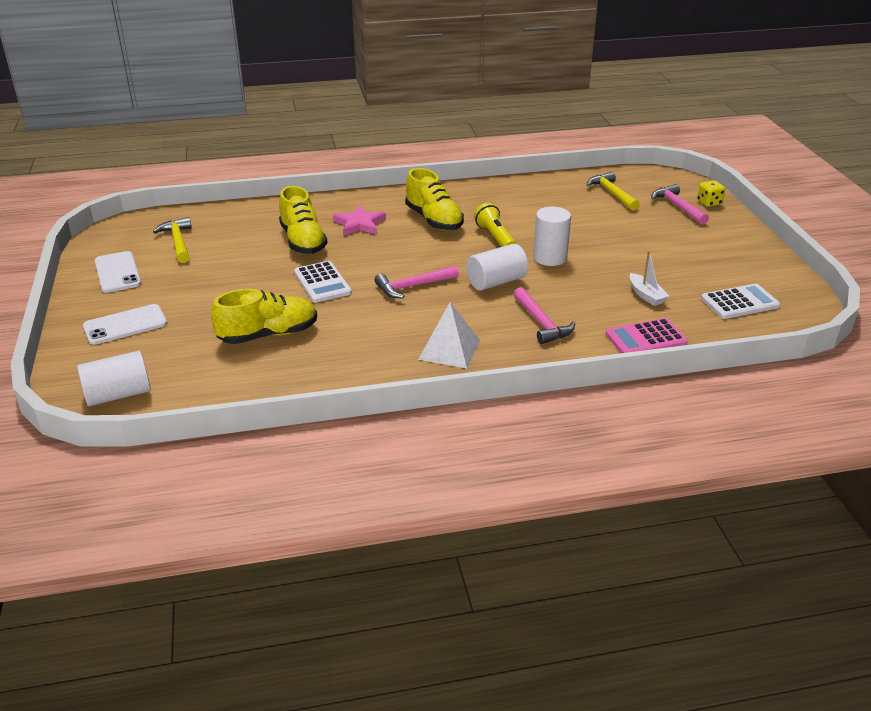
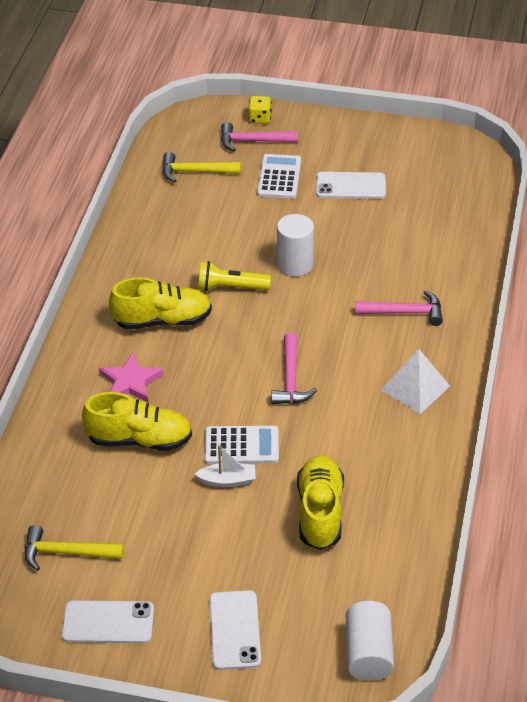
camera: 65 degrees left, 10 degrees up
(496, 282) = (317, 317): white cylinder -> none
(646, 295) = (397, 230): white boat -> white boat (227, 480)
(646, 338) = (463, 259): pink calculator -> none
(676, 260) = (350, 186): none -> white phone
(739, 302) = (439, 181): white calculator -> white calculator (279, 177)

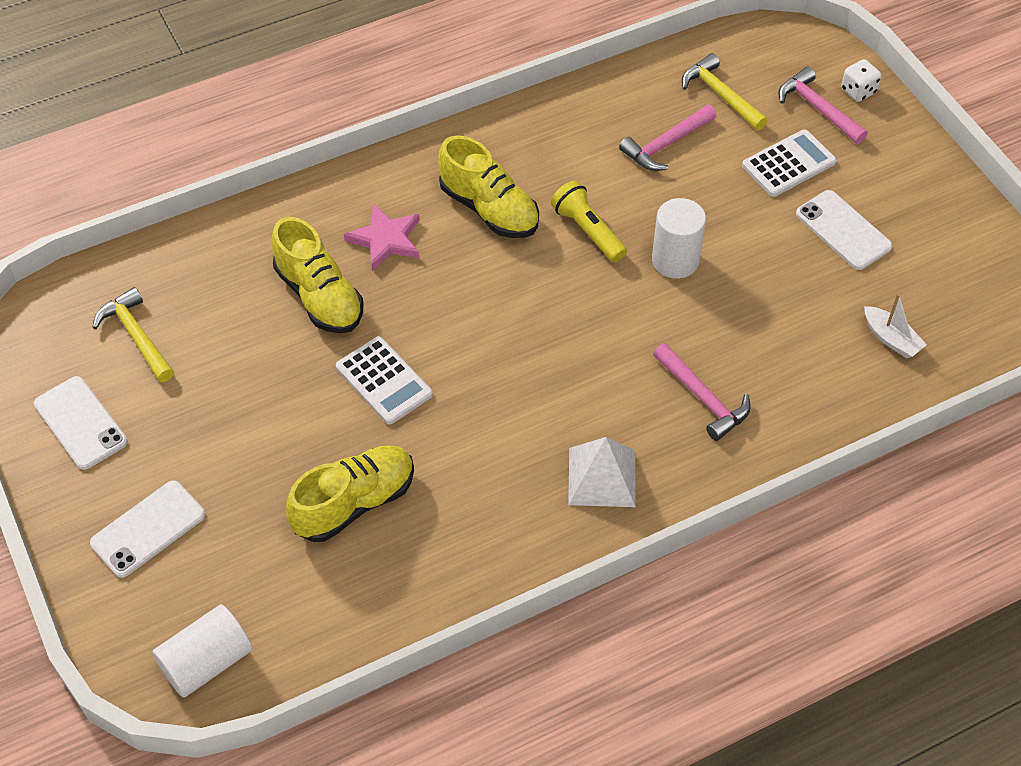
camera: 50 degrees right, 10 degrees up
(227, 480) = (329, 399): white boat -> white boat (891, 339)
(260, 118) = (858, 91): yellow dice -> white dice
(291, 379) = (511, 362): pink hammer -> pink hammer (666, 145)

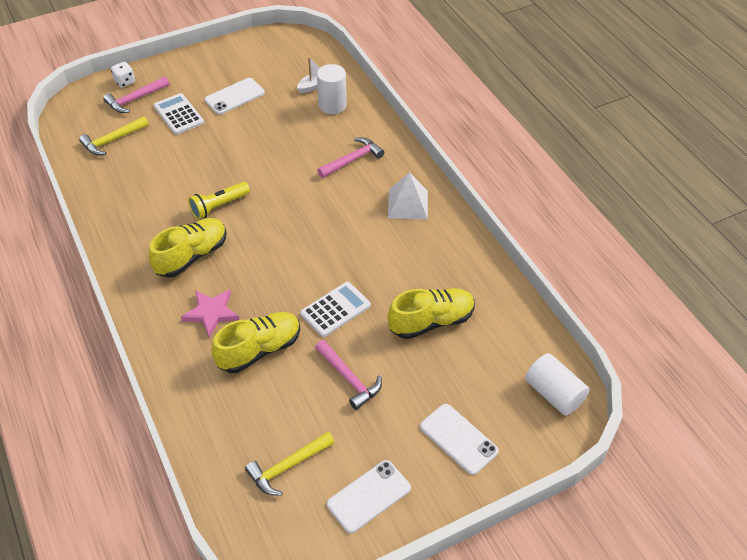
camera: 90 degrees left, 5 degrees down
(354, 503) = (431, 321): yellow shoe -> yellow shoe turned 105 degrees clockwise
(666, 145) = (151, 167): pink hammer -> pink hammer (349, 378)
(675, 260) = (248, 167): white cylinder -> white cylinder (332, 105)

